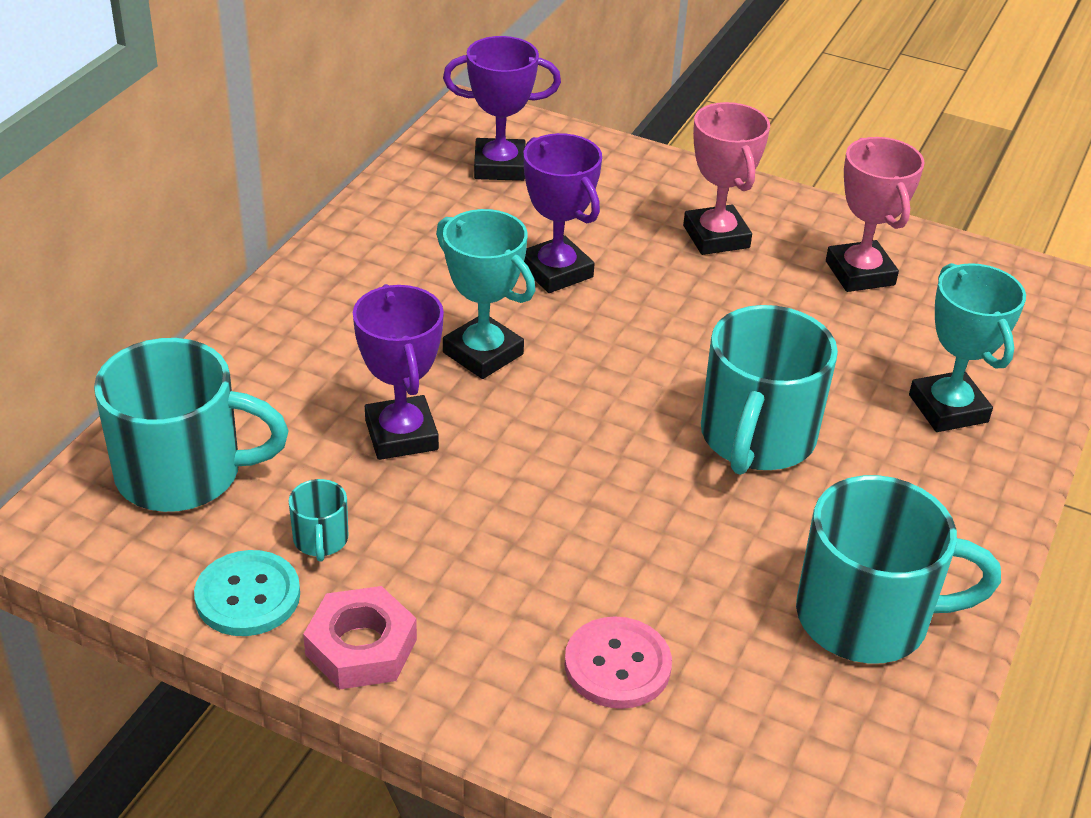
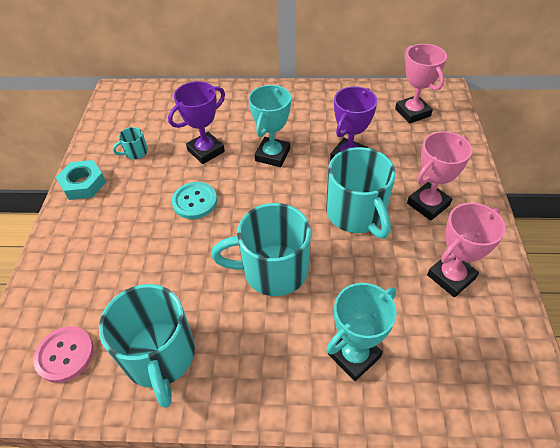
camera: 70 degrees right, 10 degrees up
(183, 473) = (155, 107): turquoise mug -> turquoise mug (356, 214)
(248, 596) = (99, 146): turquoise button -> turquoise button (194, 201)
(361, 647) = (83, 184): pink nut -> turquoise nut
(499, 166) = (412, 112): purple trophy -> pink trophy
(617, 665) = (96, 264): pink button -> pink button (65, 355)

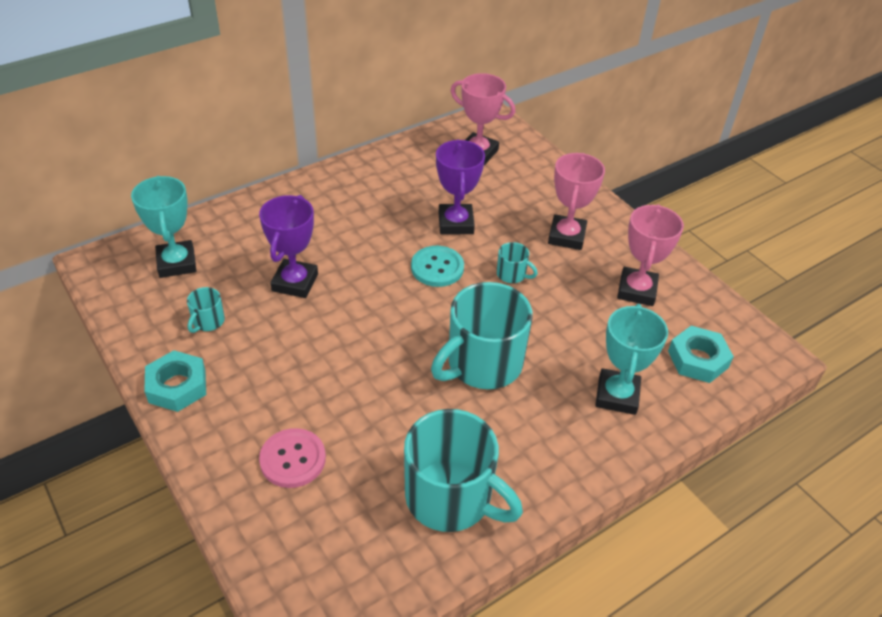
camera: 40 degrees left, 5 degrees down
(65, 355) = (351, 556): pink button -> pink button (293, 459)
(194, 201) = (337, 340): turquoise button -> turquoise button (437, 268)
(272, 155) = (375, 254): turquoise trophy -> turquoise trophy (176, 263)
(356, 214) = (512, 274): turquoise mug -> turquoise mug, size x0.43
(456, 367) = (697, 359): none -> turquoise nut

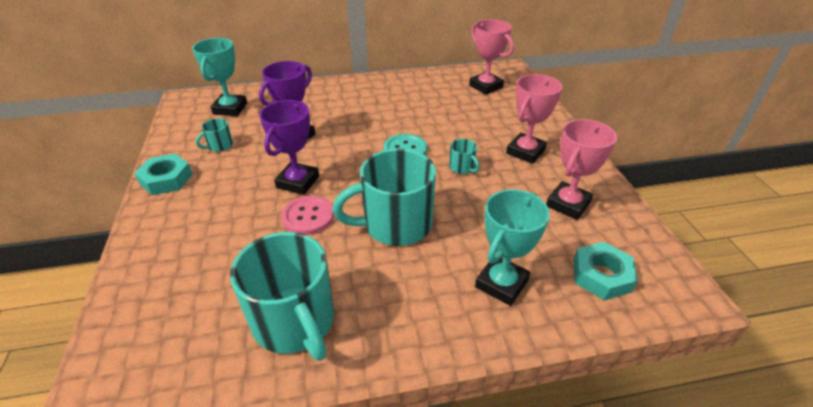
camera: 25 degrees right, 5 degrees down
(293, 459) = (198, 251): pink button -> pink button (308, 216)
(455, 223) = (439, 125): purple trophy -> purple trophy (298, 182)

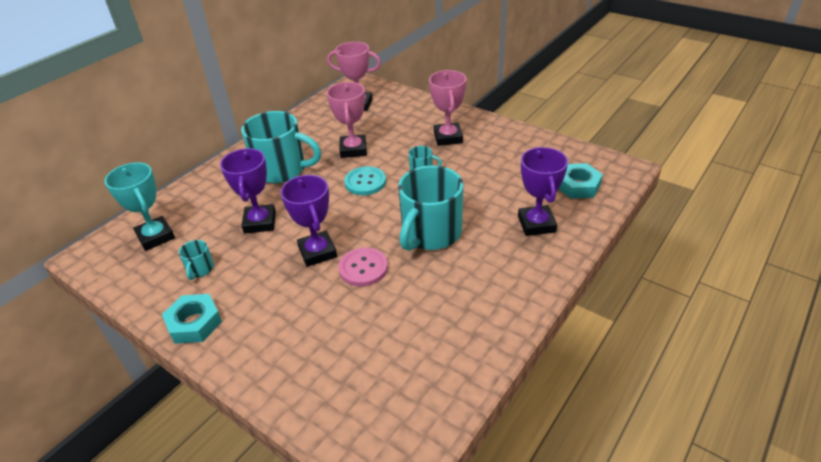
camera: 40 degrees left, 0 degrees up
(295, 322) = (453, 330): turquoise mug -> turquoise mug (282, 170)
(501, 283) = (536, 224): turquoise trophy -> purple trophy
(568, 204) = (514, 156): pink trophy -> pink trophy (353, 149)

